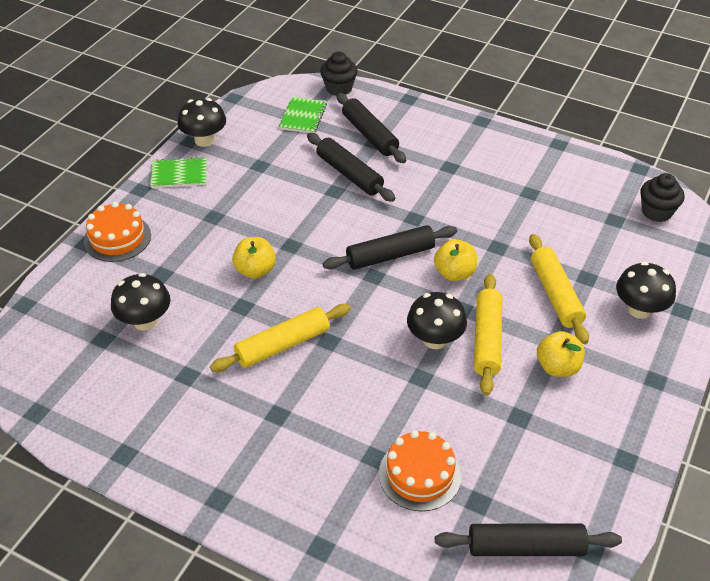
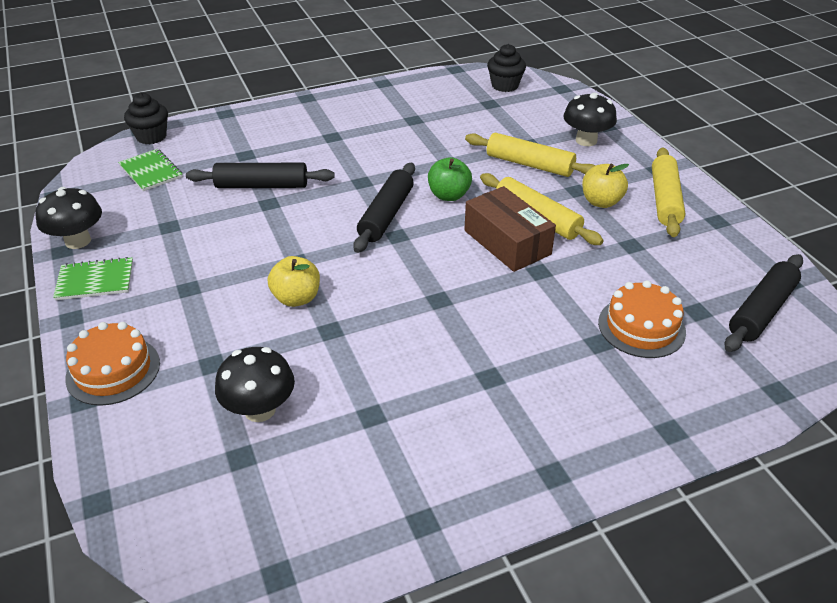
camera: 50 degrees left, 5 degrees down
(179, 174) = (95, 280): green notebook -> green notebook turned 45 degrees clockwise
(282, 345) = (410, 330): yellow rolling pin -> yellow rolling pin (665, 199)
(370, 135) = (233, 152): black rolling pin -> none
(435, 339) = (507, 242): black mushroom -> brown box
(454, 273) = (449, 195): yellow apple -> green apple

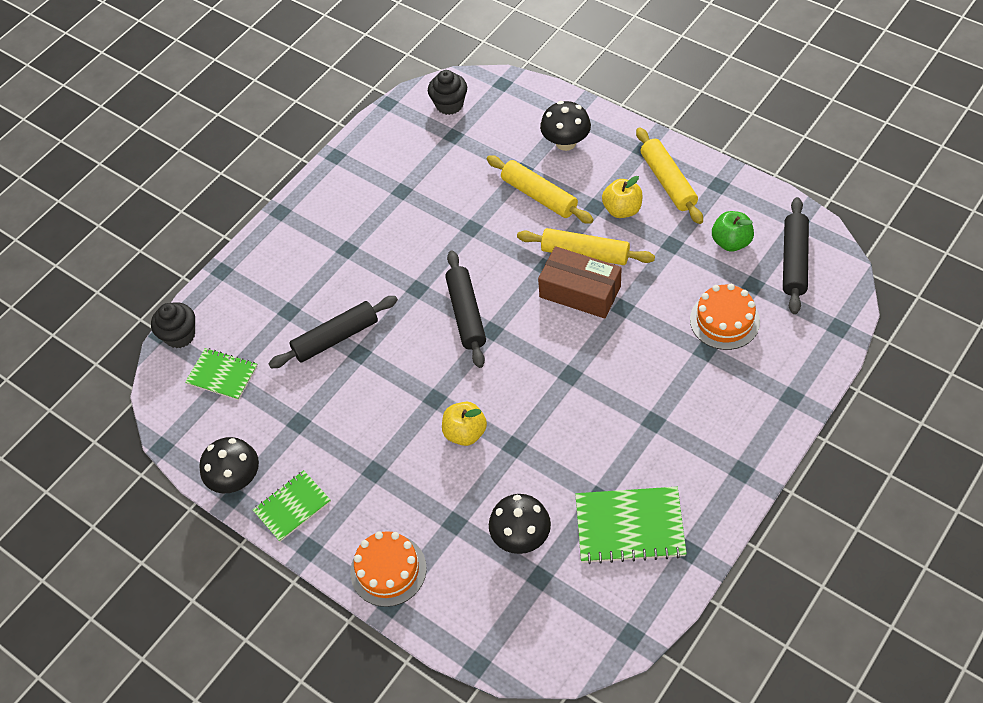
camera: 25 degrees left, 15 degrees up
(379, 461) = (629, 526): none -> green notebook
(449, 195) = (499, 266): green apple -> green apple (731, 242)
(529, 164) = (539, 196): yellow rolling pin -> yellow rolling pin turned 45 degrees clockwise

